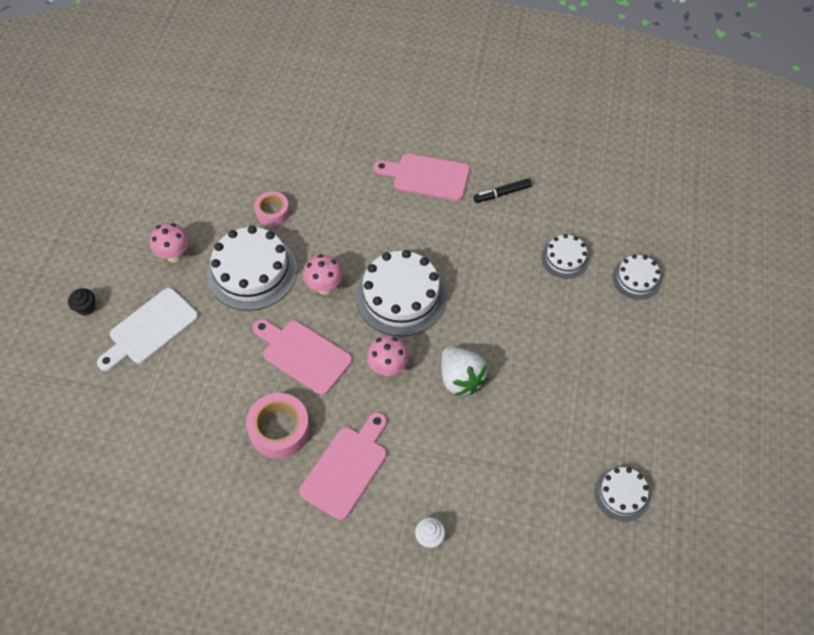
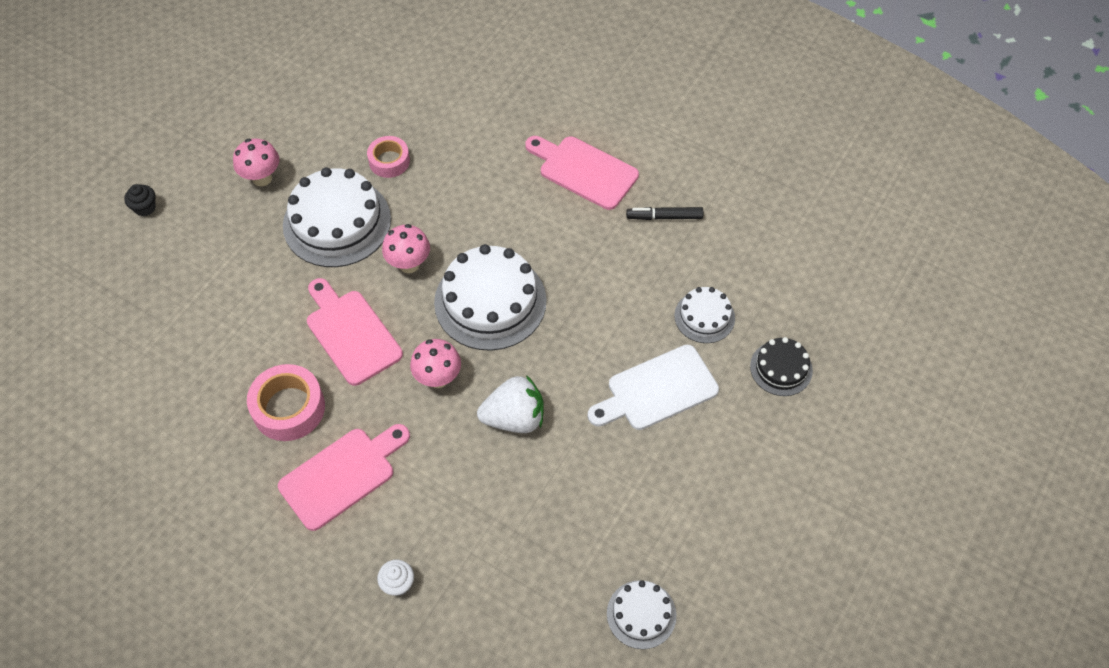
camera: 20 degrees right, 0 degrees up
(150, 329) = (201, 252): white cutting board -> white cutting board (657, 390)
(460, 379) = (514, 418): white strawberry -> white strawberry turned 90 degrees counterclockwise
(636, 278) = (781, 368): white cake -> black cake

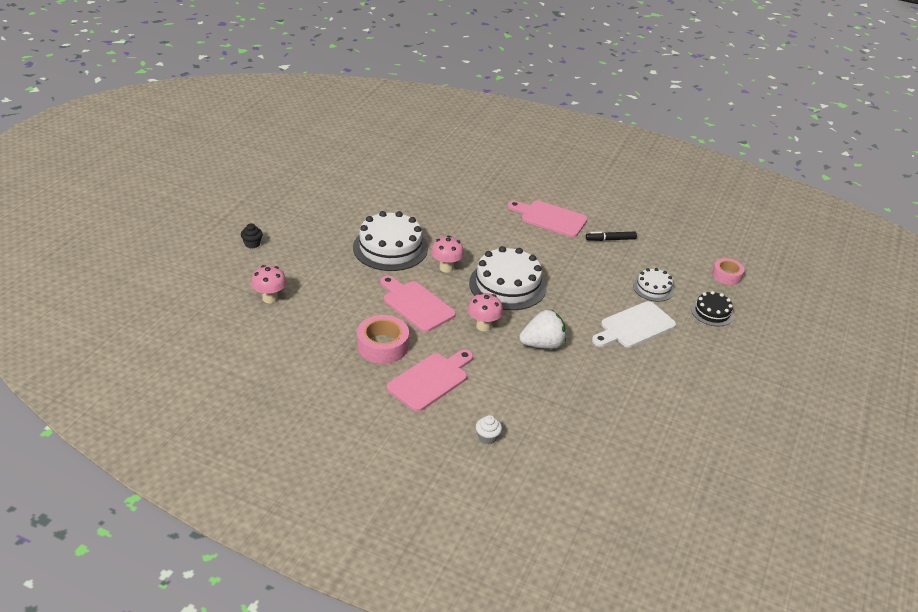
camera: 10 degrees left, 20 degrees down
(262, 178) = (332, 227): pink mushroom -> pink mushroom (270, 298)
(389, 161) = (418, 216): pink tape -> pink tape (727, 275)
(641, 614) = (662, 445): white cake -> none

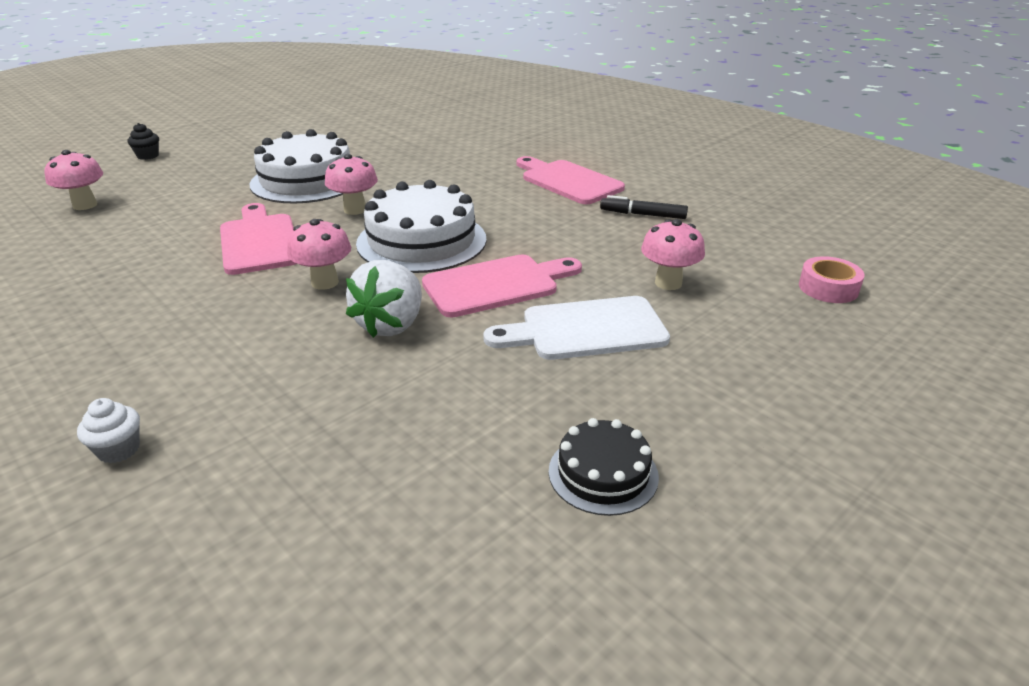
camera: 25 degrees right, 5 degrees down
(382, 346) = (145, 279): pink tape -> none
(430, 380) = (150, 336): pink cutting board -> pink cutting board (496, 285)
(542, 344) = (391, 325): white strawberry -> white strawberry turned 105 degrees clockwise
(653, 288) = (668, 283): white cake -> pink mushroom
(712, 312) = (762, 336): black cake -> black cake (603, 473)

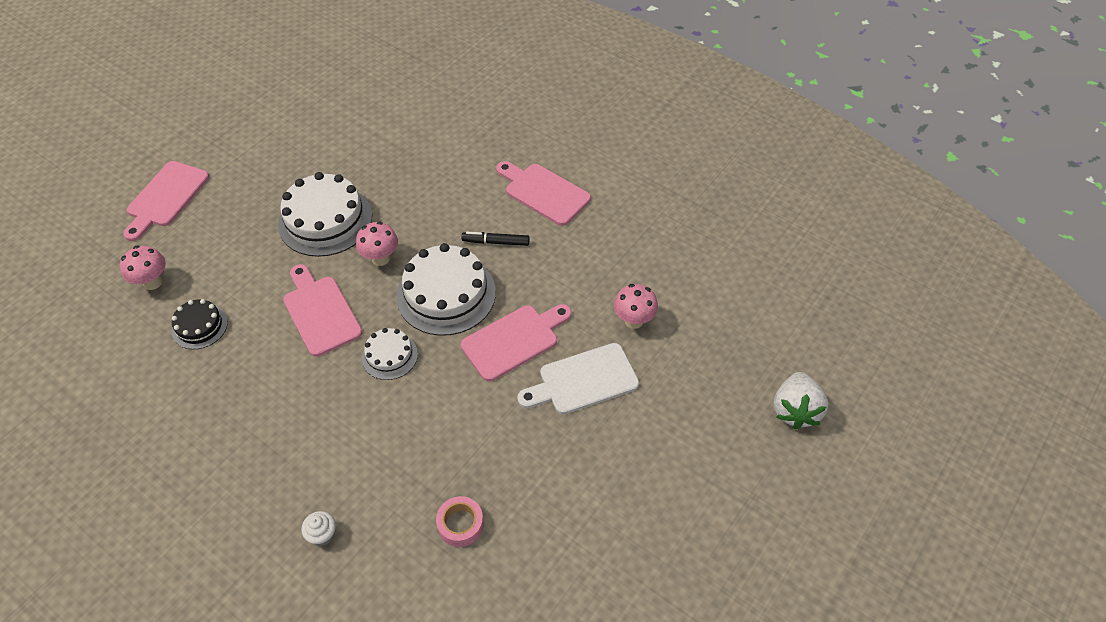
camera: 10 degrees left, 20 degrees up
(148, 156) = (166, 197): black cupcake -> pink cutting board
(325, 282) = (389, 356): pink mushroom -> white cake
(391, 325) = (452, 395): white strawberry -> white strawberry (795, 410)
(603, 473) = (609, 505): black cake -> black cake (199, 326)
(643, 215) = (608, 235): black marker -> black marker (496, 242)
(828, 288) = (742, 310): pink tape -> pink tape (460, 524)

